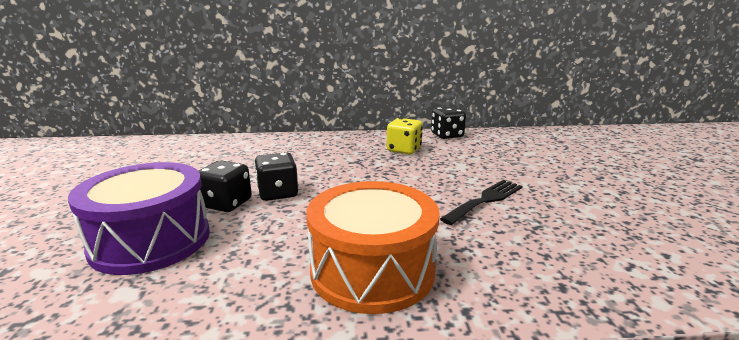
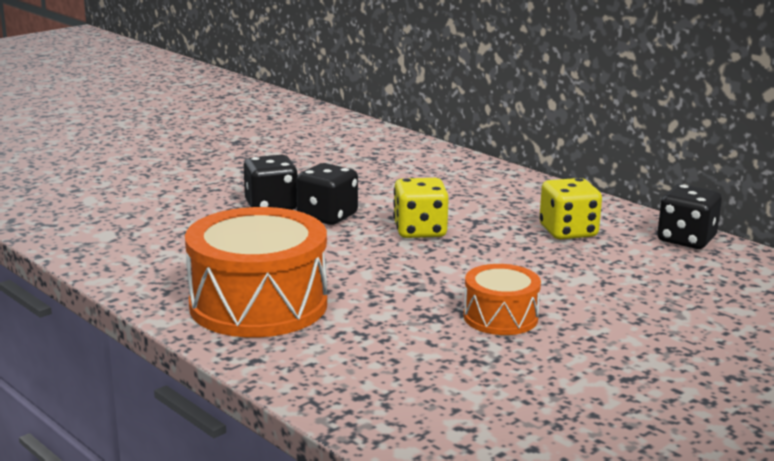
camera: 50 degrees right, 0 degrees up
(151, 240) = (173, 209): purple drum -> none
(345, 178) = (420, 231): none -> yellow dice
(485, 200) = (500, 317): black fork -> orange drum

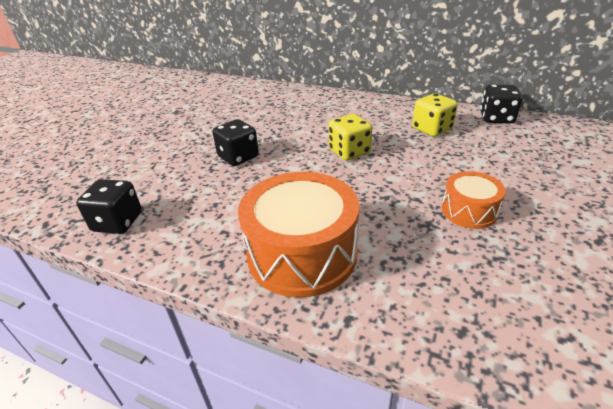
camera: 20 degrees left, 15 degrees up
(327, 216) = (282, 156): black dice -> black dice (118, 222)

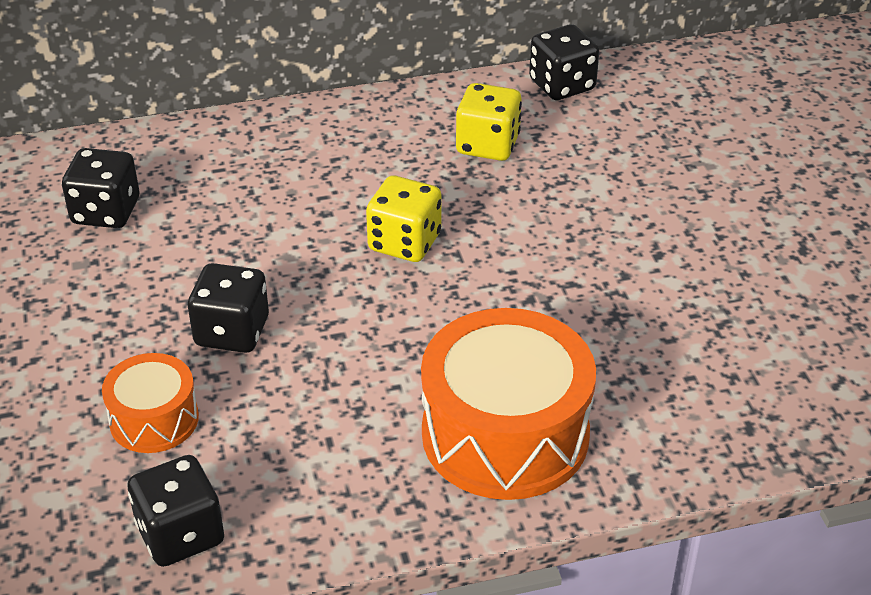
camera: 40 degrees left, 5 degrees up
(248, 105) = (106, 212): none -> black dice
(469, 211) = (646, 272): orange drum -> orange drum (154, 419)

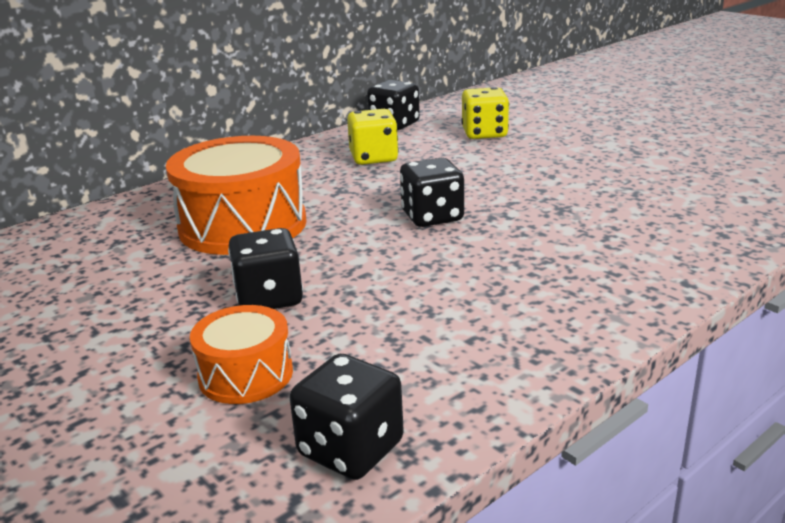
camera: 25 degrees left, 15 degrees down
(106, 212) = (85, 261): black dice -> black dice (432, 217)
(404, 242) = (364, 214): yellow dice -> yellow dice (484, 133)
(505, 434) = (563, 288): orange drum -> orange drum (243, 225)

